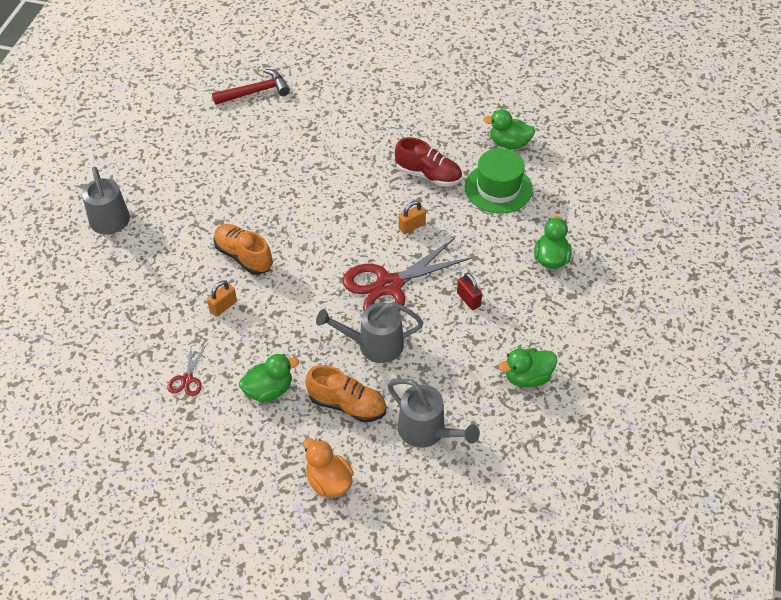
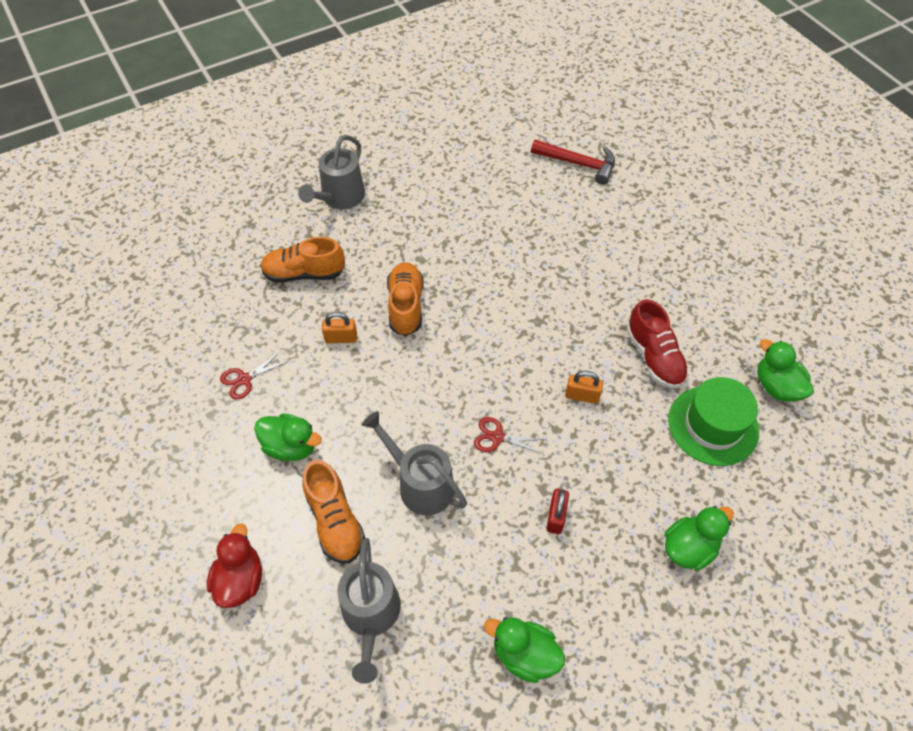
camera: 45 degrees right, 5 degrees up
(146, 288) = (304, 273): none -> orange shoe
(329, 481) = (240, 580): orange duck -> red duck
(389, 285) = (497, 437): red scissors -> red scissors, size x0.44

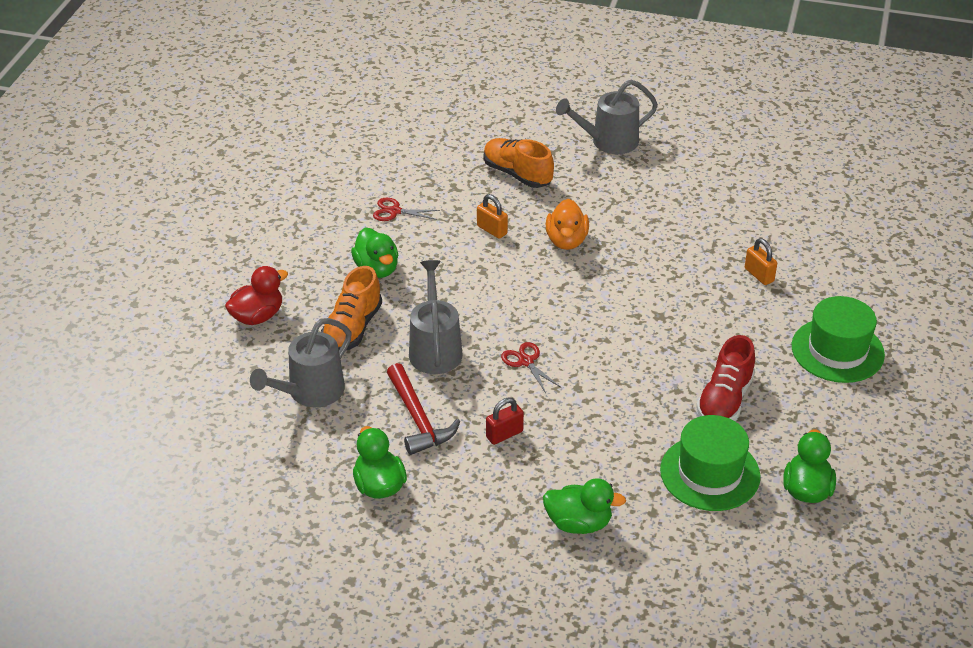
camera: 45 degrees right, 15 degrees down
(406, 306) = (566, 241): orange shoe -> orange duck
(578, 164) = (854, 235): red hammer -> red hammer (418, 419)
(582, 396) = (627, 383): orange padlock -> orange padlock (759, 275)
(669, 261) = (837, 350): none -> green hat

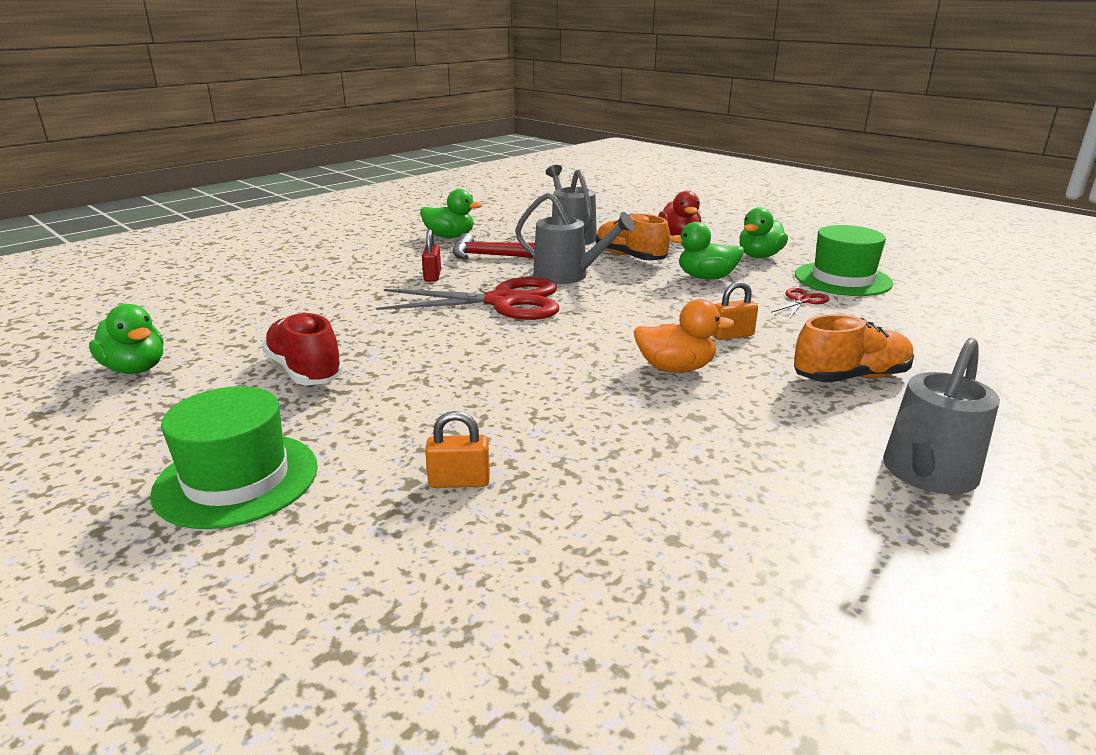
camera: 120 degrees right, 15 degrees down
(526, 361) = (503, 302): red scissors -> red scissors, size x2.30
(566, 241) = (675, 368): orange duck -> orange duck turned 150 degrees clockwise
(578, 523) = (305, 277): green duck -> green duck (759, 256)
(608, 142) = (926, 474): grey watering can -> grey watering can turned 150 degrees counterclockwise
(710, 473) = (246, 333): green hat -> green hat (842, 279)

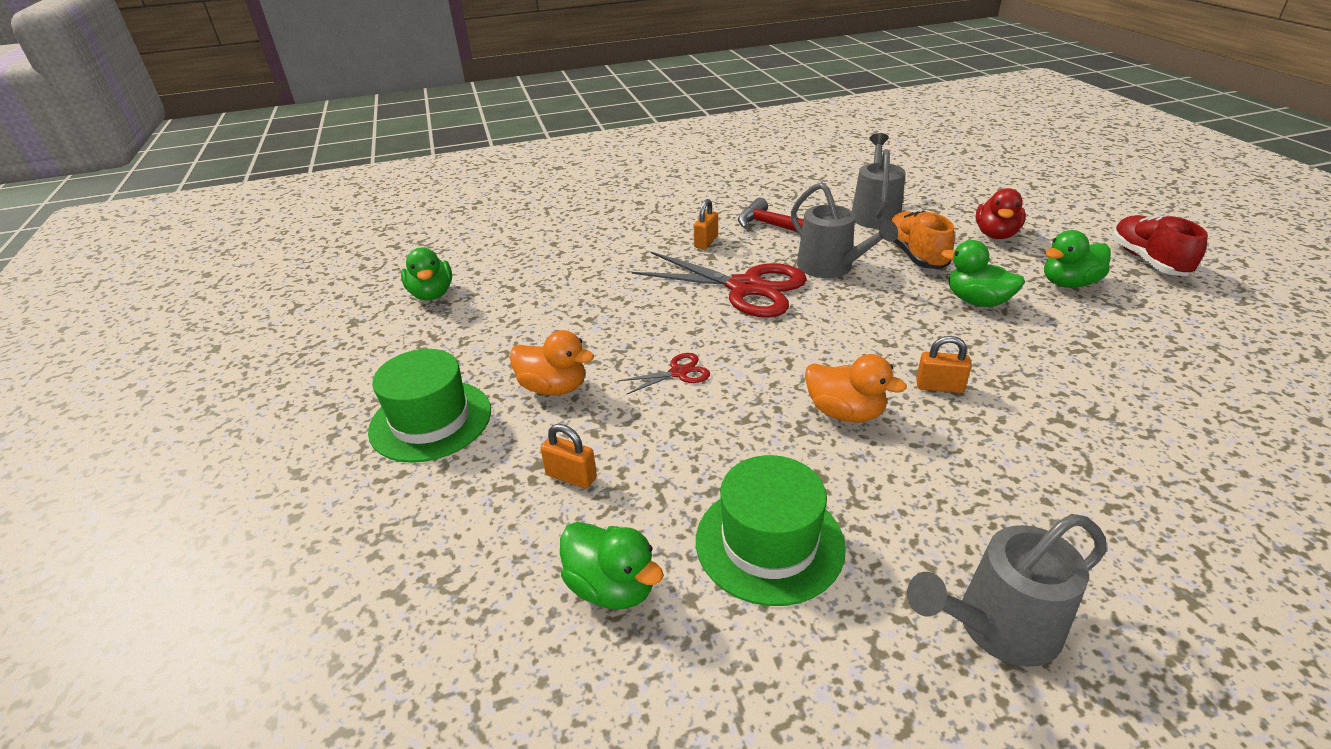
camera: 30 degrees right, 10 degrees up
(305, 371) = (538, 327): red shoe -> red shoe (1148, 261)
(370, 415) = (553, 387): none -> orange duck
(432, 276) = (706, 242): red padlock -> orange padlock
(450, 237) = (756, 194): green duck -> green duck (611, 587)
(802, 301) = (1064, 360): red scissors -> red scissors (678, 373)
(842, 279) = (1147, 340): green hat -> green hat (769, 543)
(850, 377) = (1026, 479): orange shoe -> none

